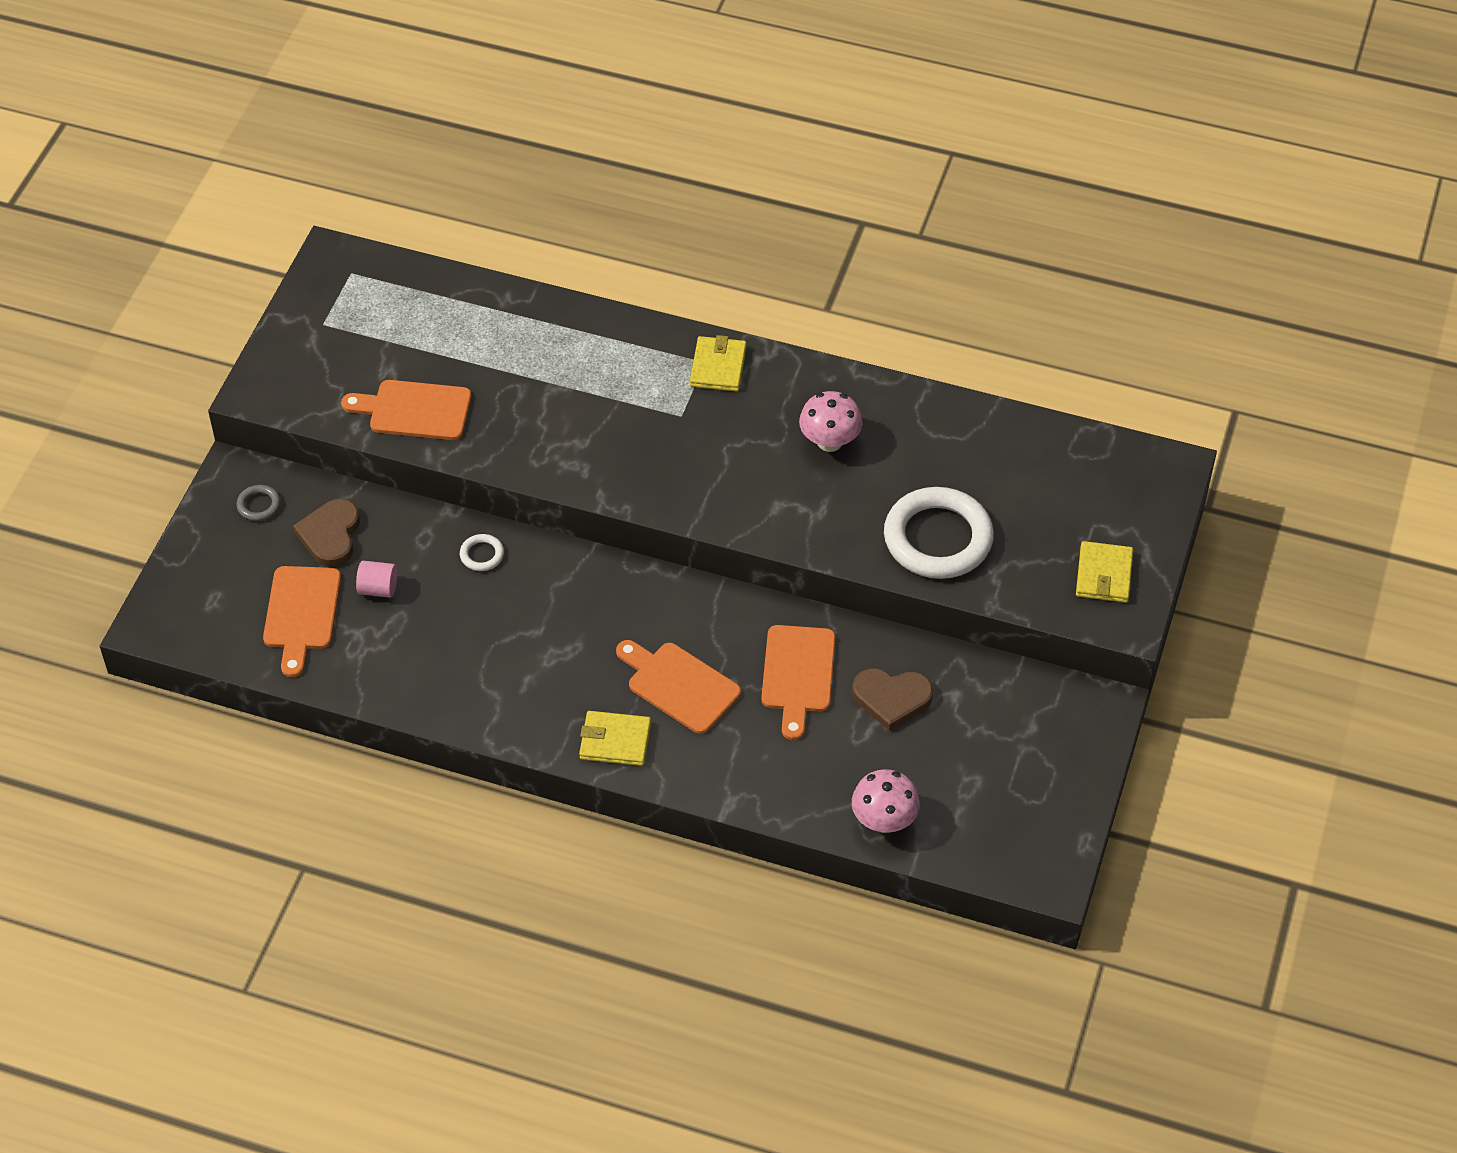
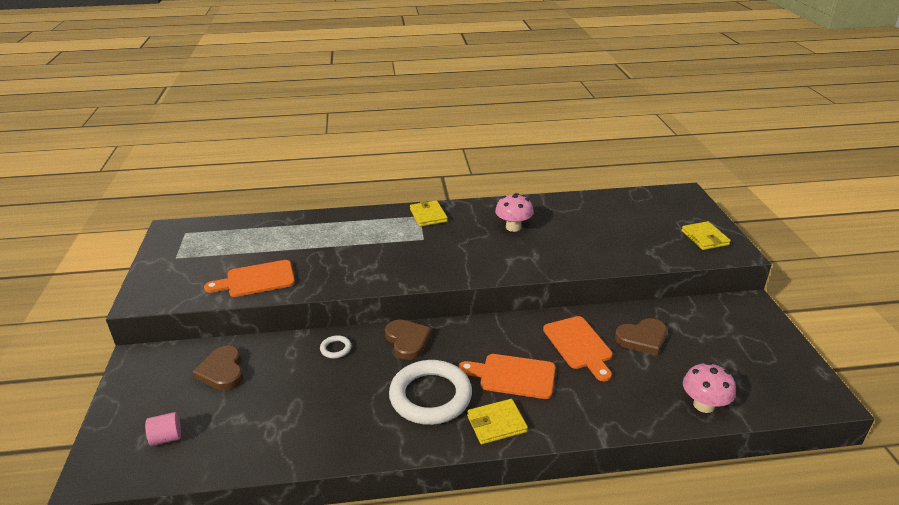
camera: 25 degrees left, 20 degrees down
(259, 505) = (161, 370): grey ring -> none
(302, 614) = (219, 425): orange cutting board -> none
(378, 588) = (272, 390): pink cylinder -> pink cylinder (167, 438)
(579, 578) = (407, 341): none -> brown heart
(938, 538) = (608, 248): white ring -> white ring (430, 396)

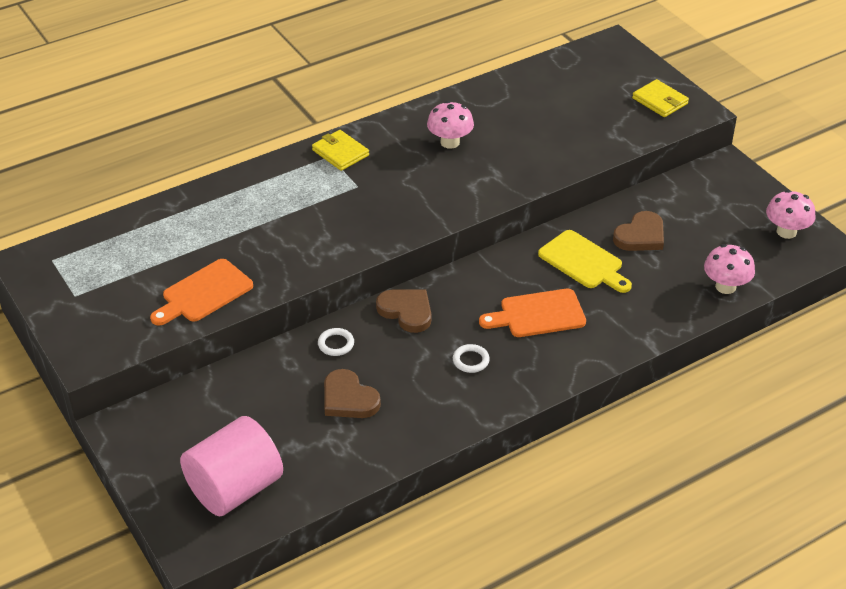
camera: 25 degrees left, 10 degrees up
(167, 438) = (235, 488): pink cylinder -> pink cylinder, size x2.40
(222, 371) = (231, 407): brown heart -> brown heart (348, 399)
(430, 396) = (471, 360): white ring -> white ring, size x0.41
(496, 424) = (550, 365): yellow wallet -> none
(579, 345) = (583, 262): orange cutting board -> yellow cutting board
(788, 373) = (786, 232): none -> pink mushroom

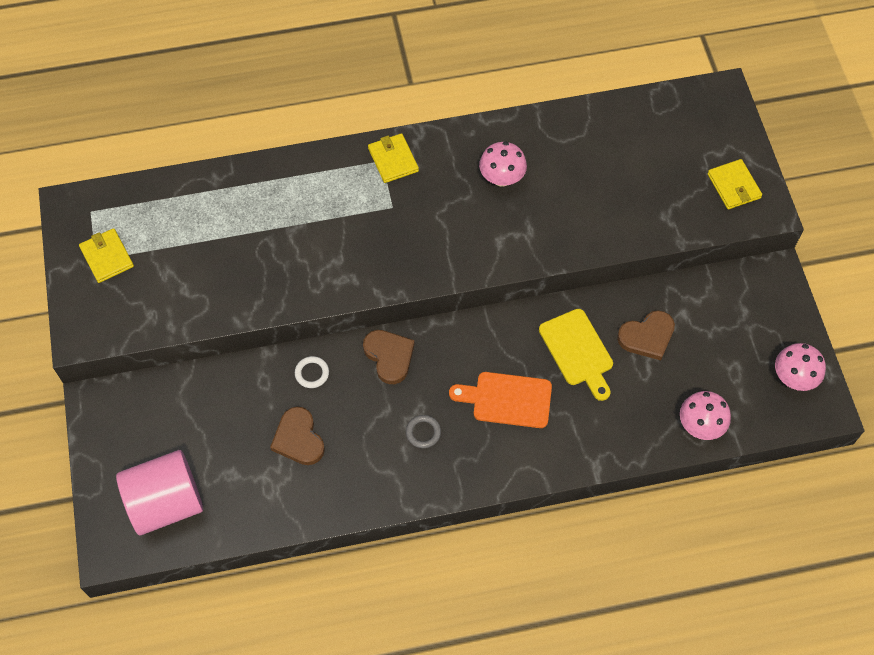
camera: 20 degrees right, 20 degrees up
(86, 290) = (107, 257): none -> yellow wallet
(204, 293) = (205, 293): orange cutting board -> none
(471, 360) = (423, 432): white ring -> grey ring

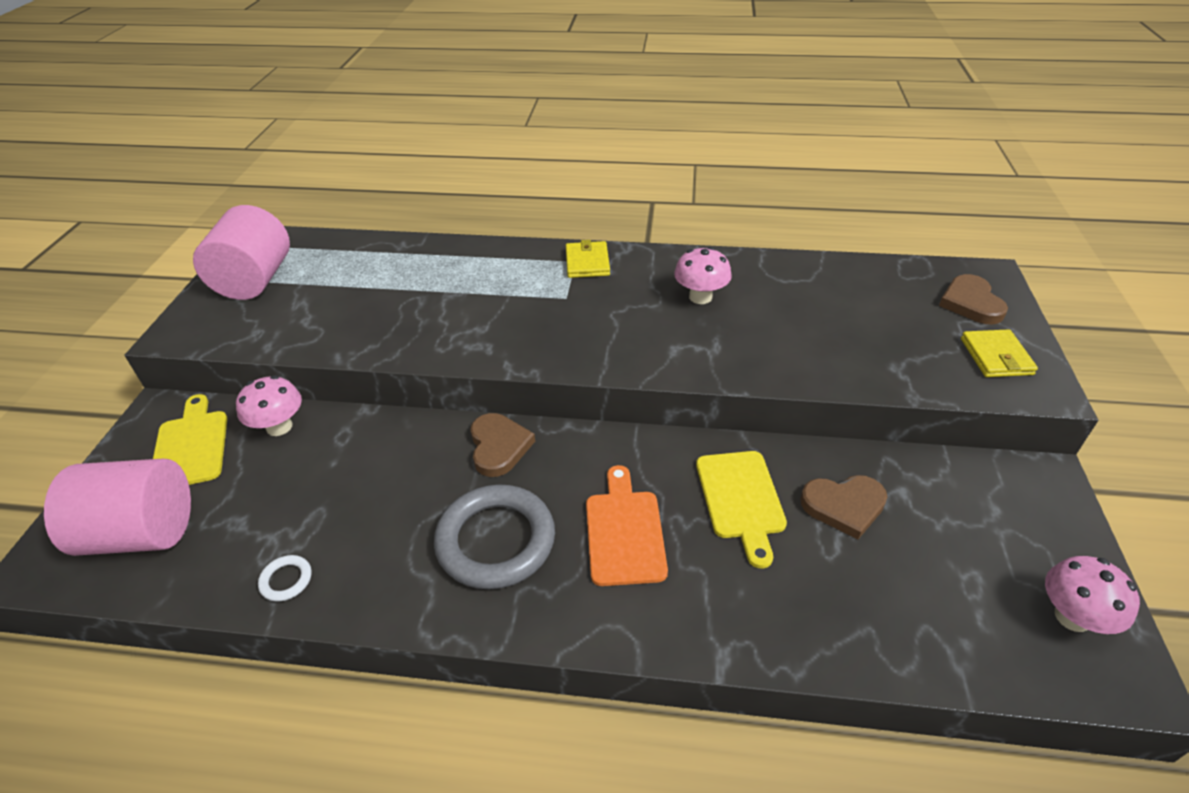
camera: 20 degrees right, 20 degrees down
(107, 257) = (255, 280): yellow wallet -> pink cylinder
(148, 425) = (190, 446): none -> yellow cutting board
(298, 439) = (341, 505): brown heart -> brown heart (971, 303)
(312, 373) = (400, 441): white ring -> white ring (286, 580)
(423, 432) = (496, 541): grey ring -> grey ring, size x2.42
(507, 400) = (624, 531): orange cutting board -> orange cutting board turned 60 degrees clockwise
(700, 425) = (905, 644): pink mushroom -> pink mushroom (279, 427)

